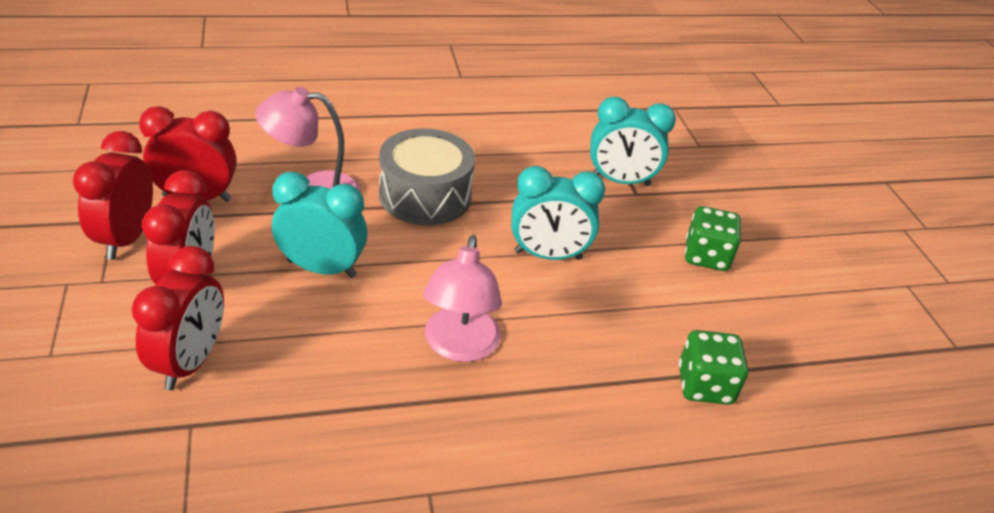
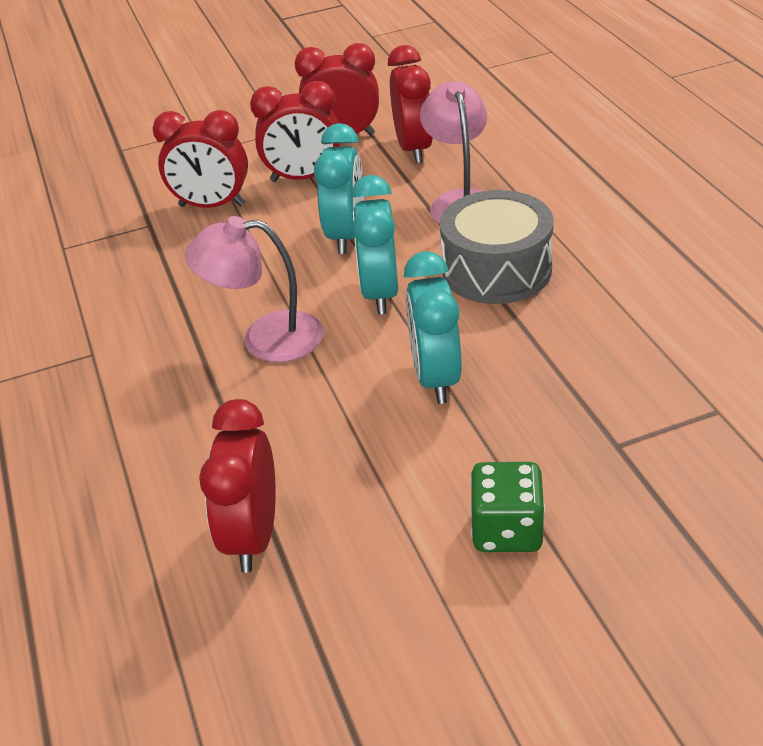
camera: 90 degrees right, 0 degrees up
(620, 181) = (637, 425): turquoise clock -> turquoise clock (380, 293)
(705, 385) = (253, 536): green dice -> red clock

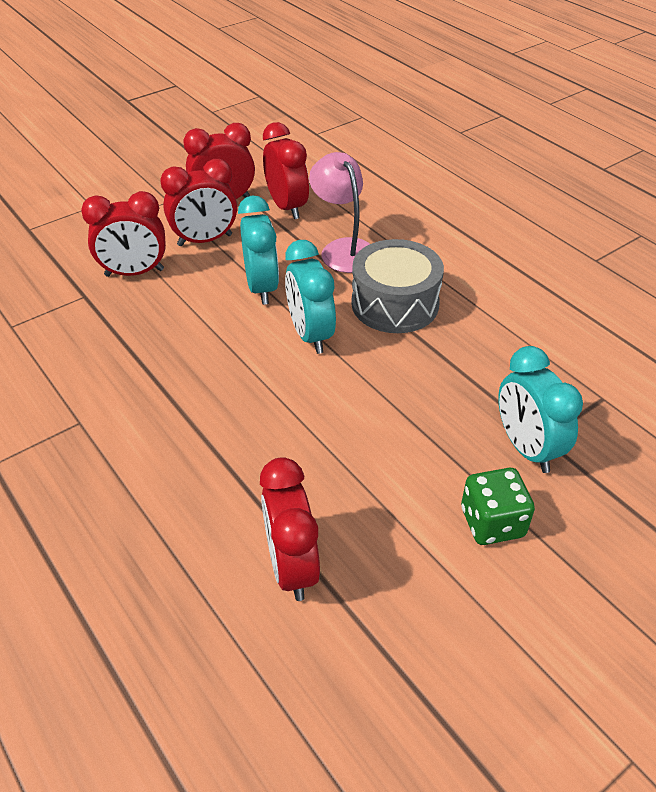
camera: 20 degrees left, 5 degrees up
(265, 338) = (230, 387): pink lamp -> none
(436, 378) = (385, 402): turquoise clock -> turquoise clock (526, 448)

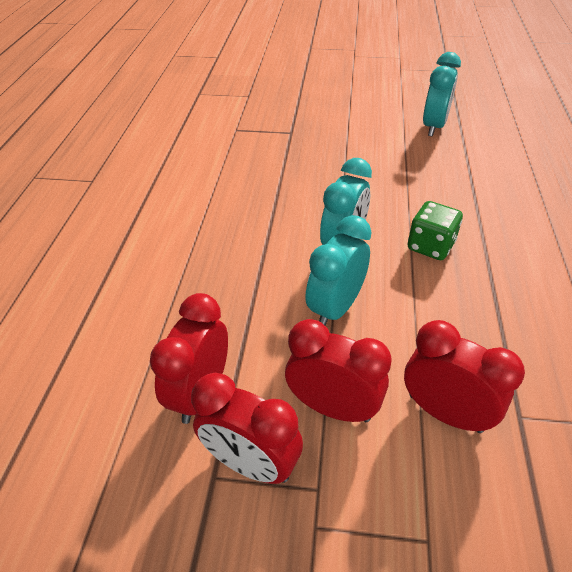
camera: 135 degrees left, 0 degrees up
(292, 566) = (475, 152): red clock -> none
(343, 249) = (223, 300): pink lamp -> none
(395, 304) = (257, 231): grey drum -> none
(492, 522) = (363, 122): green dice -> green dice (430, 246)
(526, 448) = (305, 133): turquoise clock -> turquoise clock (434, 126)

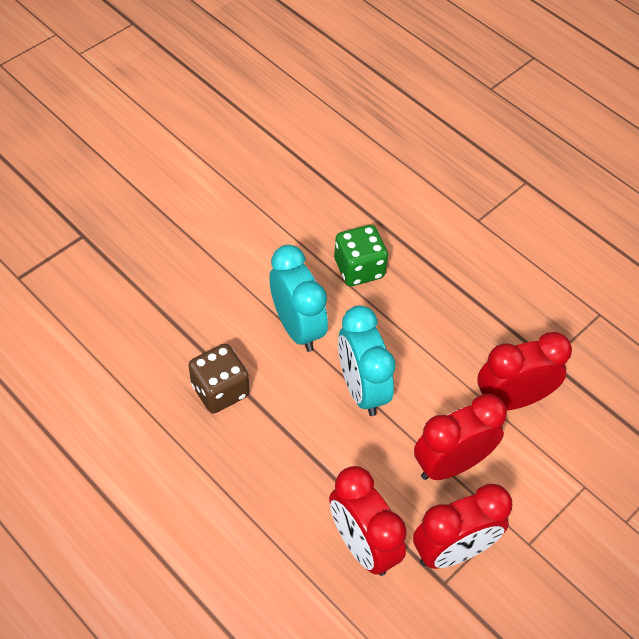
camera: 55 degrees left, 10 degrees up
(251, 240) = (220, 390): none -> brown dice
(434, 126) = (210, 121): turquoise clock -> none

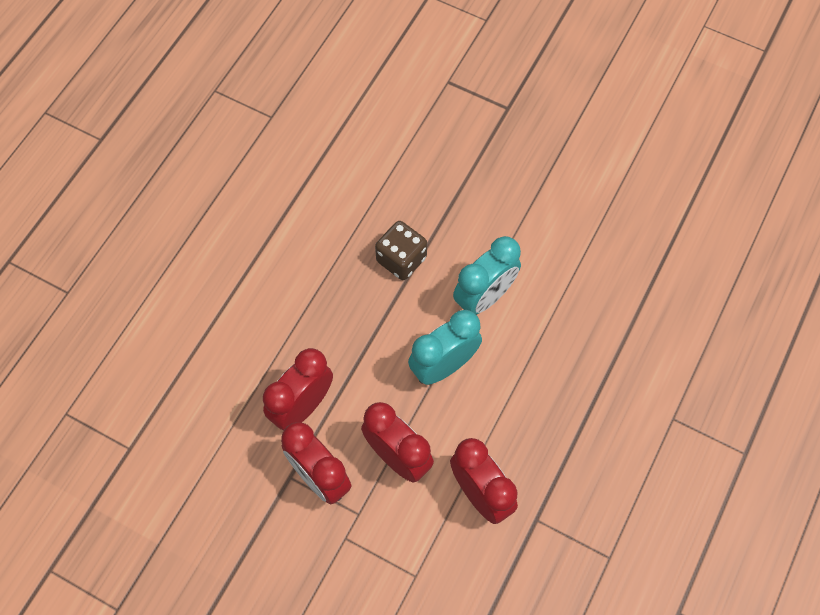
camera: 75 degrees right, 10 degrees up
(359, 268) = (567, 328): green dice -> none

